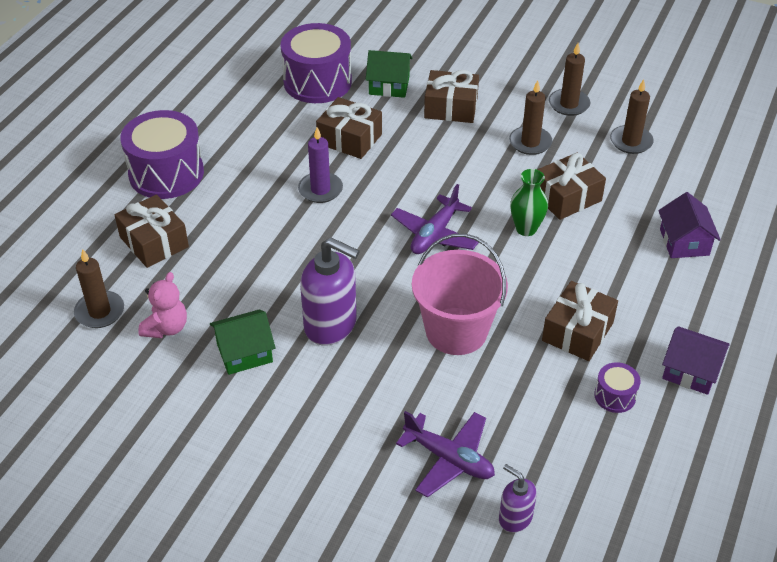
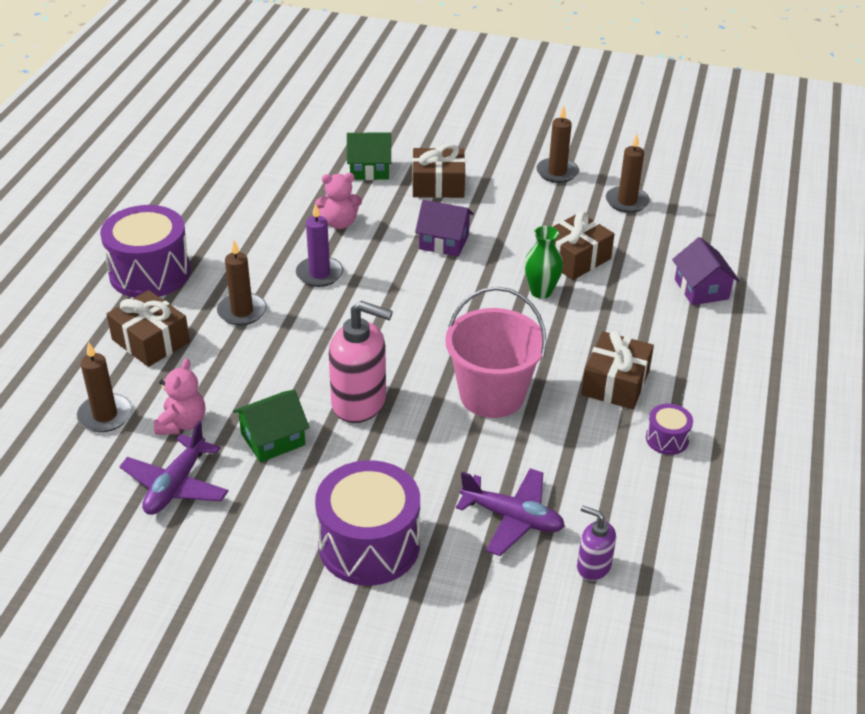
camera: 10 degrees left, 5 degrees down
(317, 82) = (294, 172): purple drum -> purple drum (369, 544)
(331, 325) = (359, 403): purple soap dispenser -> pink soap dispenser
(349, 139) = (339, 223): brown gift -> pink teddy bear
(434, 234) = (448, 305): purple plane -> purple plane (176, 485)
(530, 142) = (526, 211): brown candle -> brown candle (242, 311)
(690, 371) = (736, 408): purple house -> purple house (444, 242)

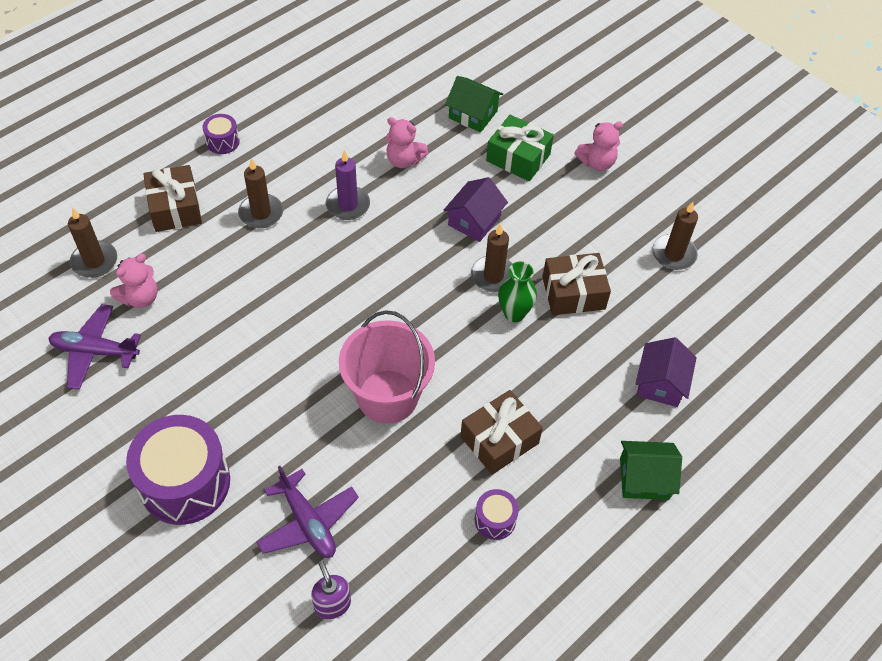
camera: 30 degrees right, 15 degrees up
(150, 273) = (222, 141): purple drum -> purple drum, size x0.46
(176, 485) = (95, 351): purple plane -> purple plane turned 45 degrees clockwise
(273, 439) = (191, 347): green house -> green house (644, 478)
(359, 403) = (280, 348): pink soap dispenser -> none
(438, 185) = (518, 157): brown gift -> green gift
(444, 242) = (474, 221): purple house -> purple house turned 75 degrees clockwise
(506, 165) = (597, 163): none -> pink teddy bear
(557, 172) = (636, 192): brown candle -> brown candle (493, 276)

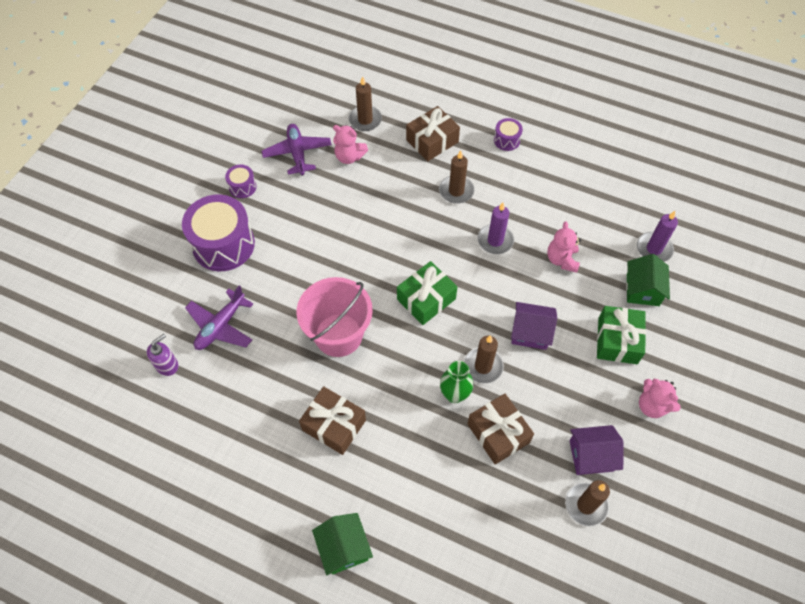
camera: 70 degrees right, 5 degrees up
(386, 295) = (426, 299): none -> green gift
(432, 86) = (654, 249): none -> purple candle
(495, 520) = (266, 446): purple drum -> purple drum (242, 187)
(660, 383) = (441, 534): purple house -> purple house (591, 455)

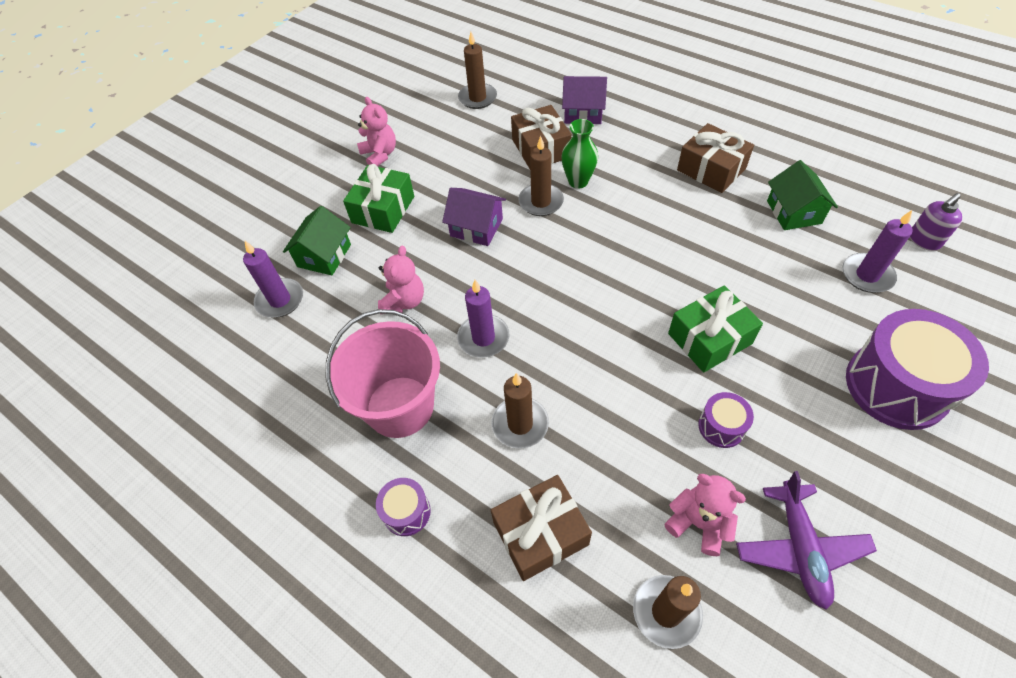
camera: 165 degrees left, 5 degrees down
(221, 326) = (867, 275): purple plane -> purple candle
(242, 187) = (892, 488): purple drum -> purple drum (721, 426)
(338, 335) = (709, 249): pink bucket -> pink bucket (400, 406)
(343, 548) = (698, 91): green house -> green house (794, 212)
(426, 299) = (594, 276): green gift -> green gift (709, 338)
(591, 455) = (457, 126): purple house -> purple house (583, 113)

